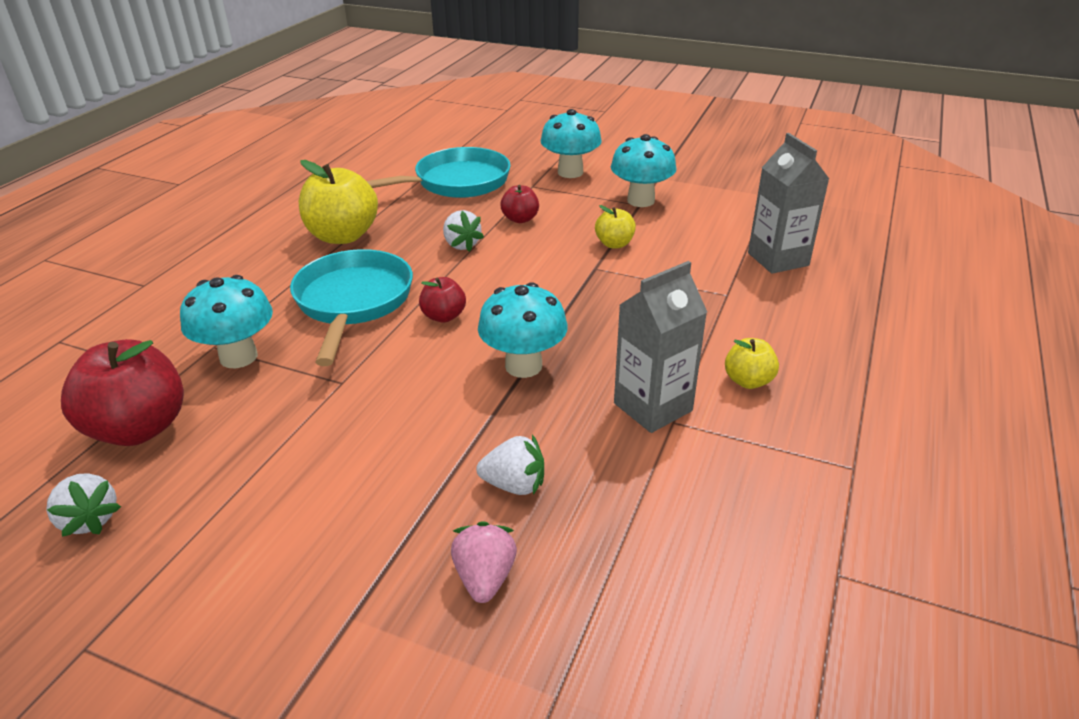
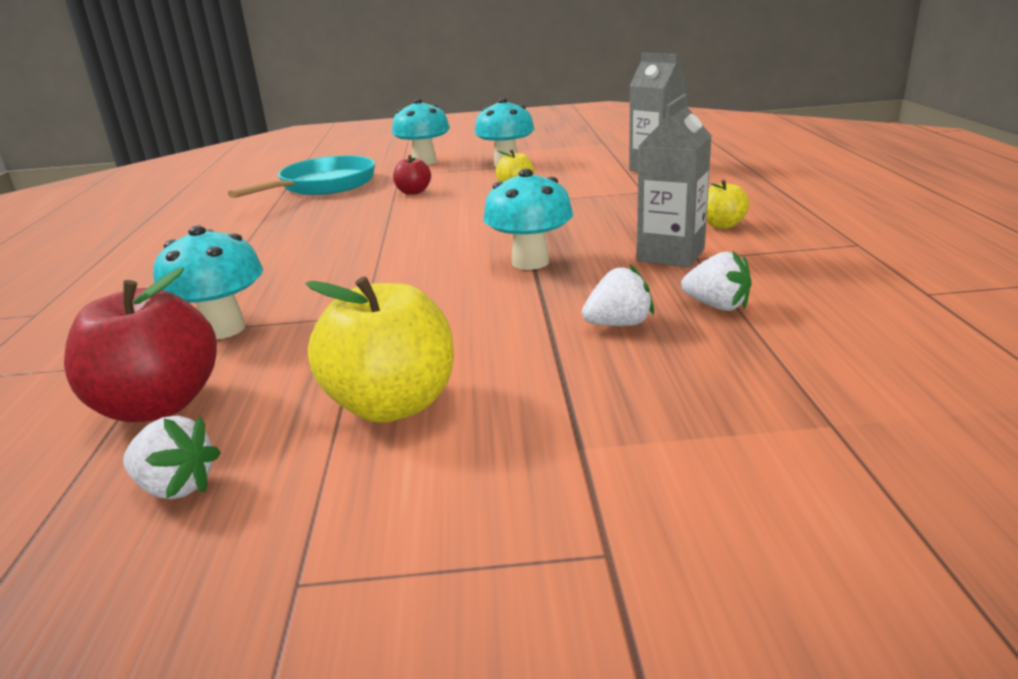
camera: 25 degrees left, 10 degrees down
(343, 236) = (245, 235): yellow apple -> yellow apple (392, 405)
(353, 302) = (310, 268): turquoise pan -> none
(444, 316) = (415, 255): red apple -> none
(461, 245) = (376, 215): white strawberry -> white strawberry (717, 306)
(485, 577) = (671, 381): pink strawberry -> none

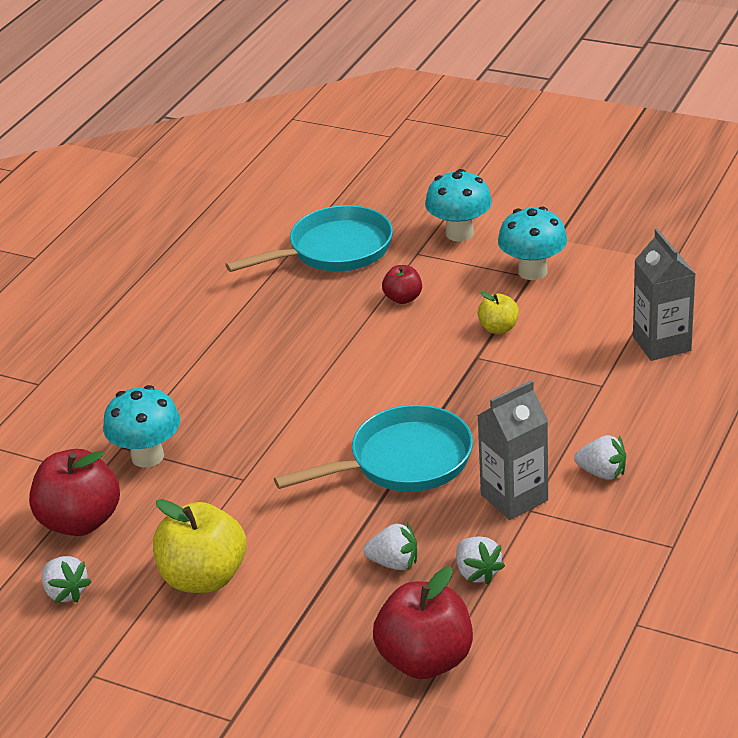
camera: 30 degrees right, 10 degrees up
(530, 262) = (403, 461): turquoise mushroom -> turquoise pan
(722, 225) = (602, 473): yellow apple -> white strawberry
(777, 387) = (425, 660): none -> red apple

